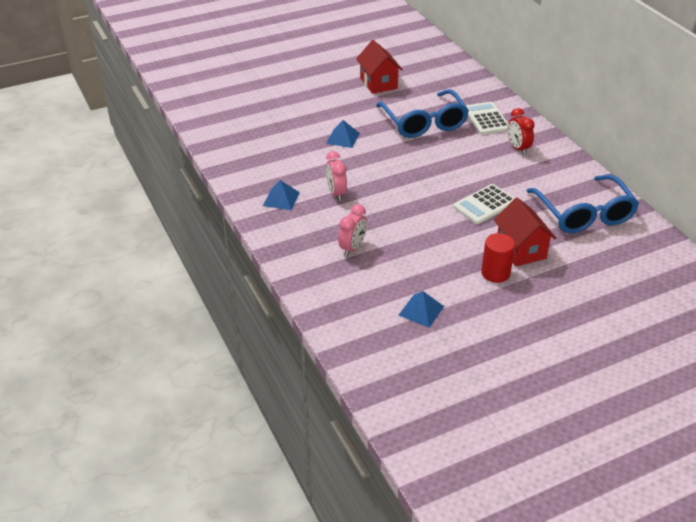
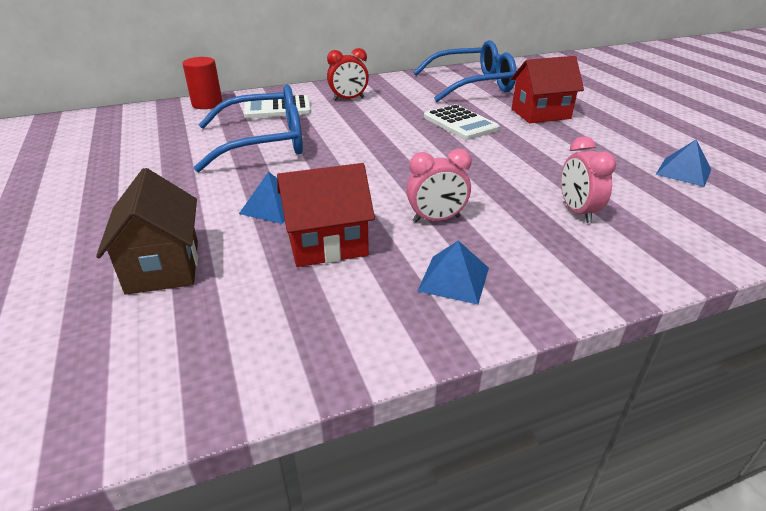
camera: 85 degrees left, 5 degrees down
(286, 117) = (163, 266): none -> brown house
(352, 248) = (577, 212): pink clock -> pink clock turned 135 degrees counterclockwise
(378, 83) = (124, 167): red house -> red house (327, 244)
(495, 273) = (587, 128): red cylinder -> red cylinder (207, 104)

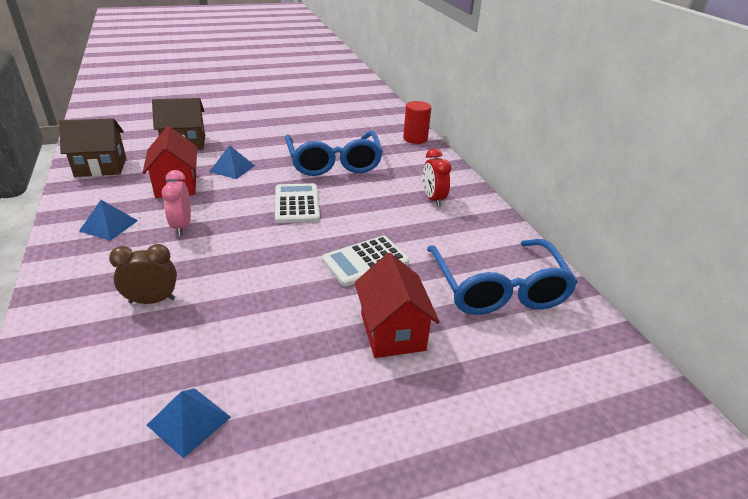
camera: 90 degrees right, 0 degrees up
(253, 349) = (101, 167): none -> brown house
(277, 108) = (407, 166): white calculator -> white calculator (297, 204)
(577, 212) = (152, 300): pink clock -> brown clock

